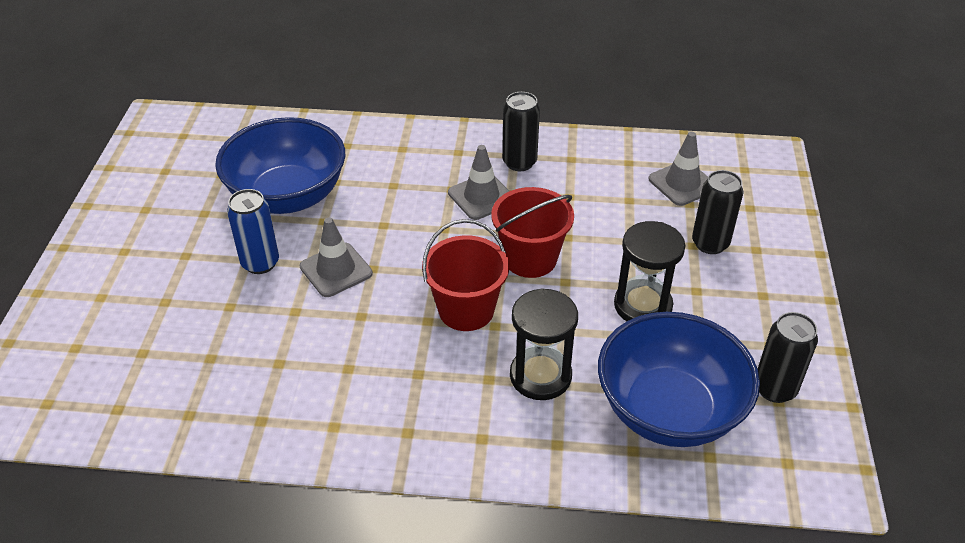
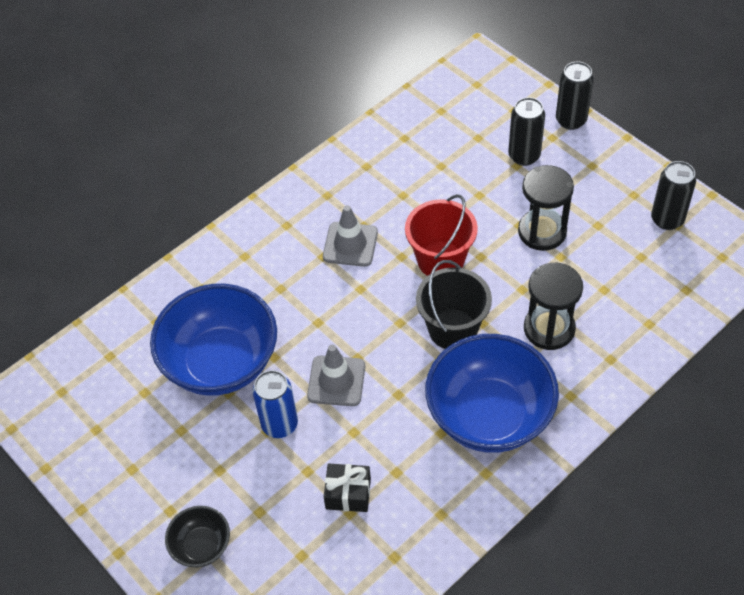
camera: 45 degrees left, 10 degrees up
(104, 288) = (201, 546): none -> black bowl
(229, 345) = (348, 493): none -> black gift
(466, 310) = (452, 329): red bucket -> black bucket
(519, 162) = (337, 197): black can -> black can (571, 120)
(669, 410) = (636, 283): blue bowl -> blue bowl (489, 415)
(682, 183) = (455, 126): grey traffic cone -> none

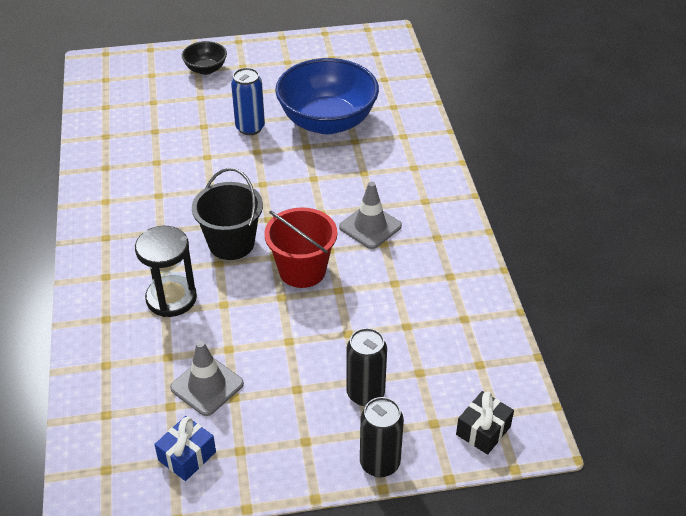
camera: 120 degrees right, 10 degrees down
(336, 381) = (254, 165): grey traffic cone -> grey traffic cone (207, 386)
(348, 493) = (168, 135): black gift -> black gift (483, 431)
(489, 415) = (142, 225): blue bowl -> none
(542, 231) = (266, 352): black hourglass -> none
(667, 219) = (187, 456): black can -> blue gift

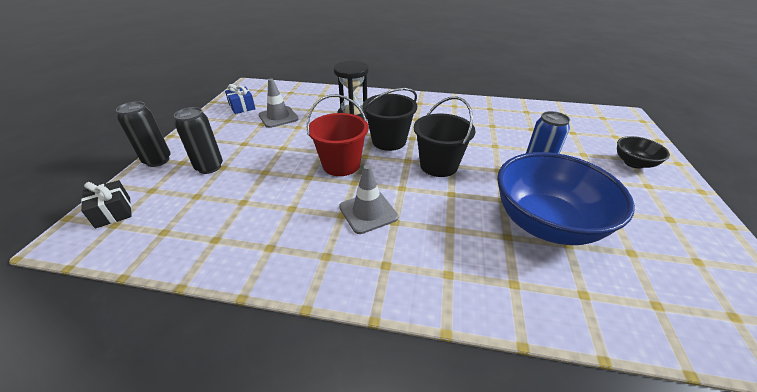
camera: 110 degrees right, 5 degrees down
(268, 193) = (438, 165): none -> black bucket

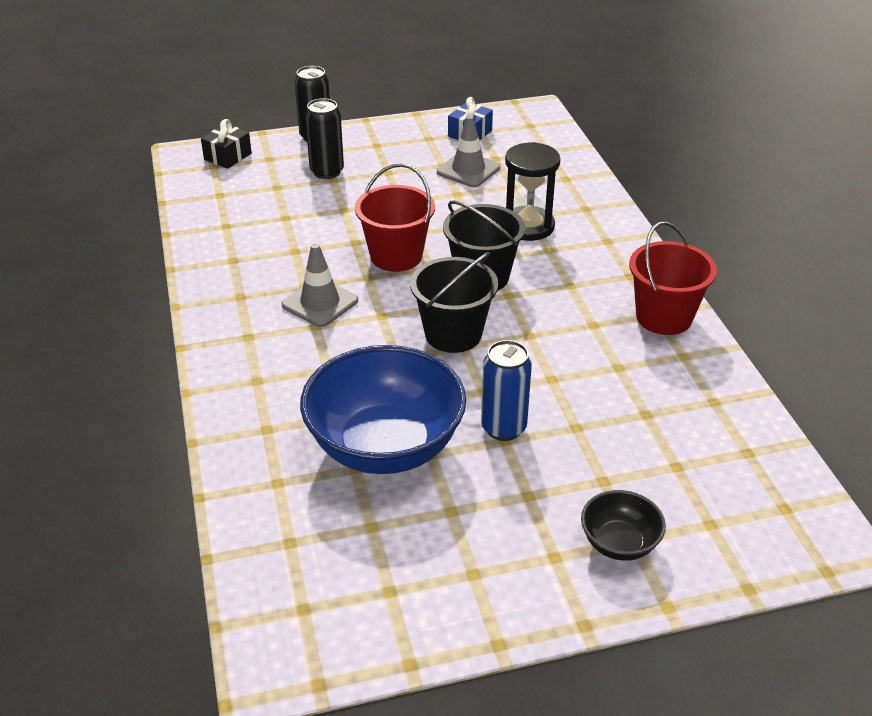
camera: 65 degrees right, 0 degrees up
(458, 104) = (664, 317): none -> red bucket

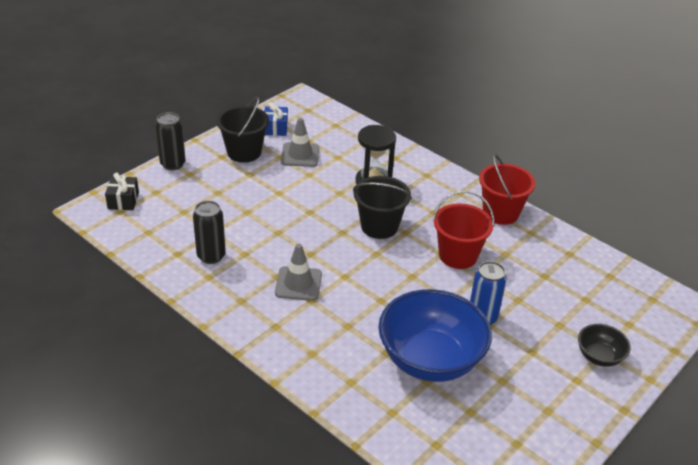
camera: 35 degrees left, 0 degrees up
(327, 172) = (208, 188): black can -> black can (211, 256)
(396, 256) = (314, 232): red bucket -> red bucket (458, 255)
(453, 334) = (399, 271): black bucket -> black bucket (244, 152)

